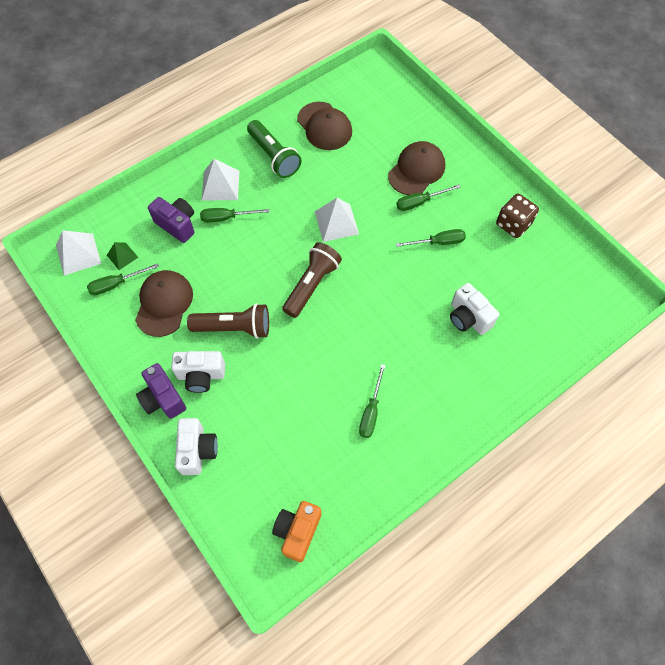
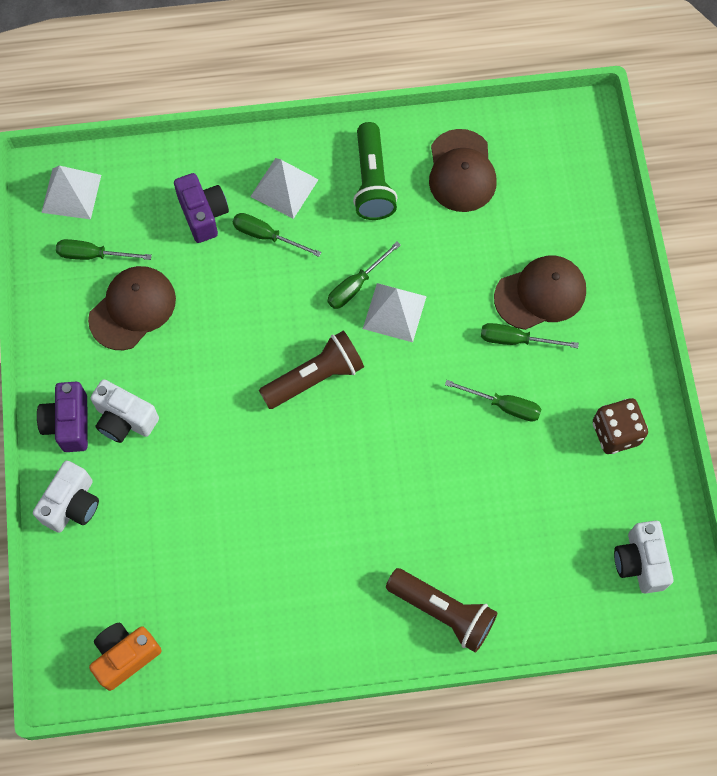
camera: 30 degrees right, 5 degrees up
(122, 256) = (119, 222): green pyramid -> none
(234, 327) = (194, 382): brown flashlight -> brown flashlight (443, 611)
(371, 411) = (288, 569): green screwdriver -> green screwdriver (356, 285)
(468, 318) = (476, 522): white camera -> white camera (639, 562)

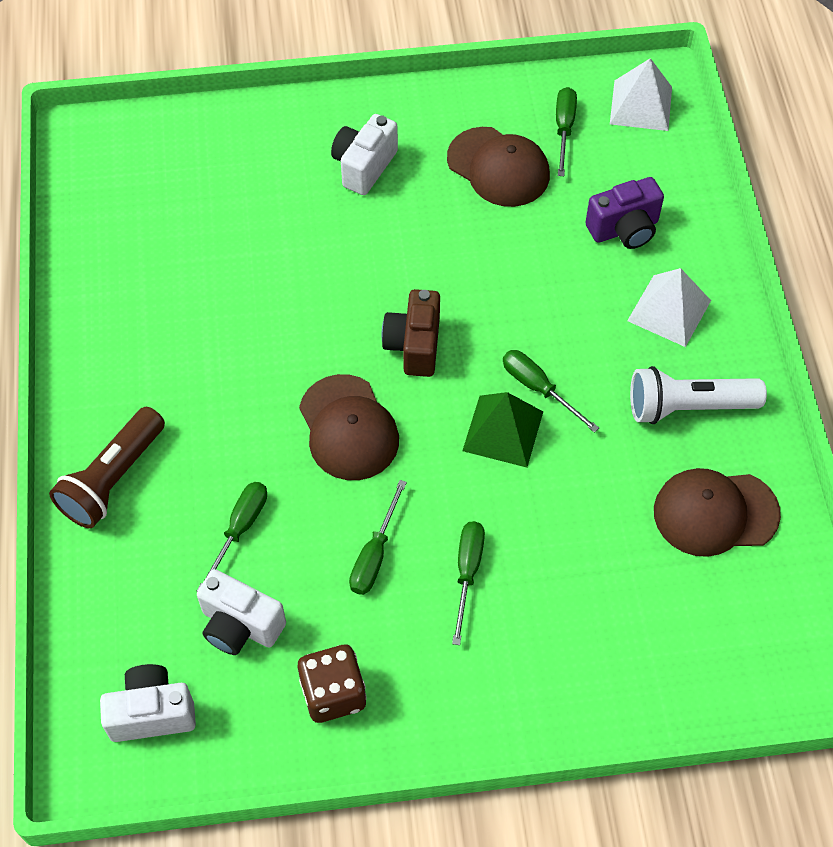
camera: 90 degrees right, 10 degrees down
(69, 423) = (360, 118): purple camera -> none
(72, 504) = (268, 126): white camera -> white camera (240, 625)
(125, 656) = (100, 179): orange camera -> none
(267, 236) = (600, 293): green screwdriver -> green screwdriver (240, 530)
(315, 377) = (414, 345): brown flashlight -> brown camera
(372, 181) = (688, 407): green flashlight -> white flashlight
(394, 312) = (503, 431): white pyramid -> green pyramid
(540, 294) = (536, 606): brown cap -> brown cap (348, 428)

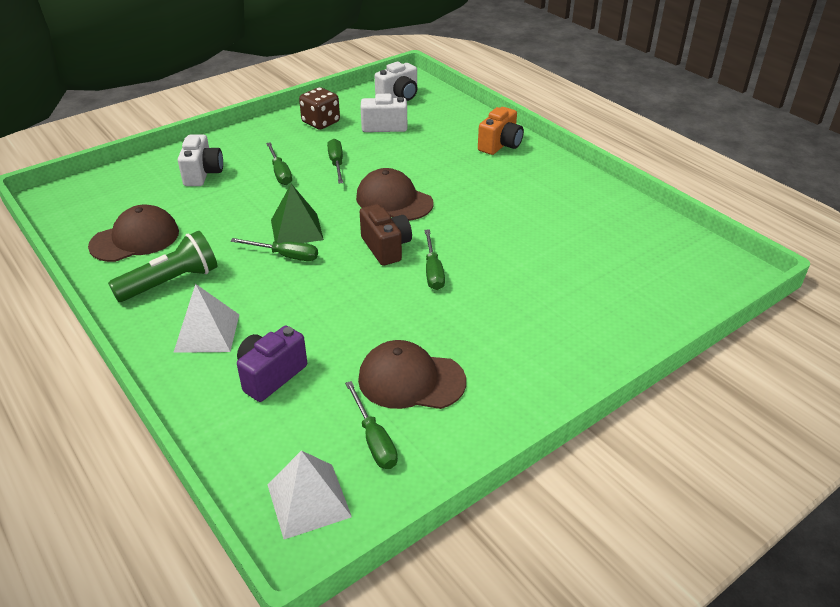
camera: 150 degrees right, 20 degrees down
(113, 479) = (500, 145): brown flashlight -> orange camera
(240, 530) = (416, 150): green screwdriver -> green screwdriver (433, 271)
(364, 166) = (520, 335): white camera -> white camera (203, 174)
(688, 407) = (171, 282): white flashlight -> green flashlight

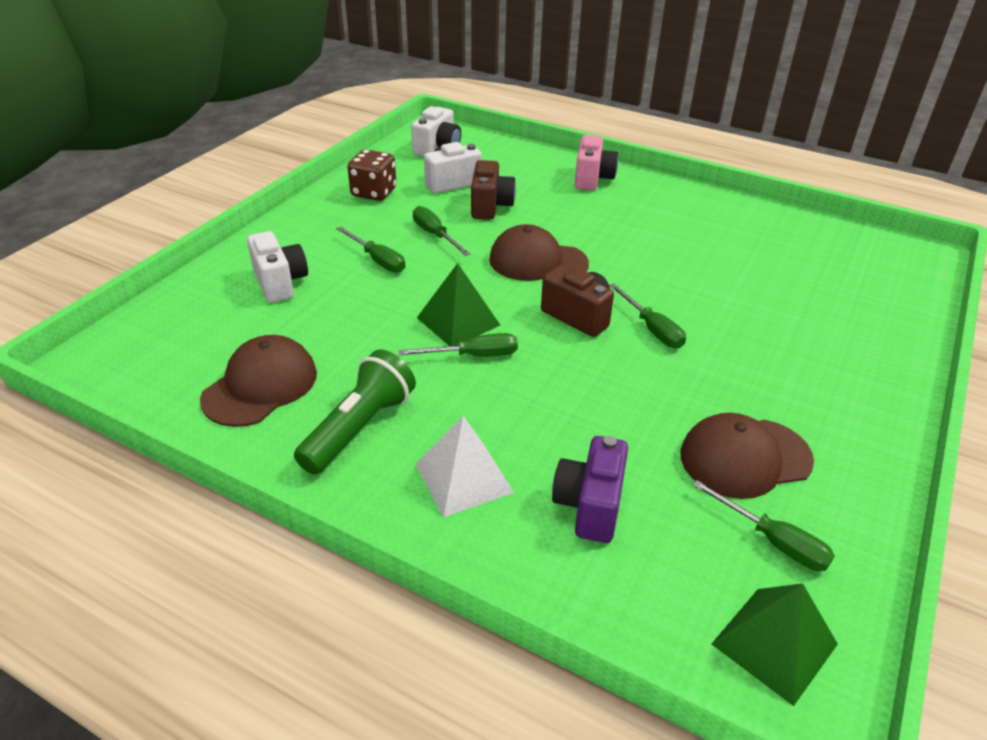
camera: 25 degrees left, 0 degrees up
(308, 500) = (774, 644): white pyramid -> green pyramid
(397, 150) = (490, 206): none -> brown camera
(500, 145) = (592, 179): orange camera -> pink camera

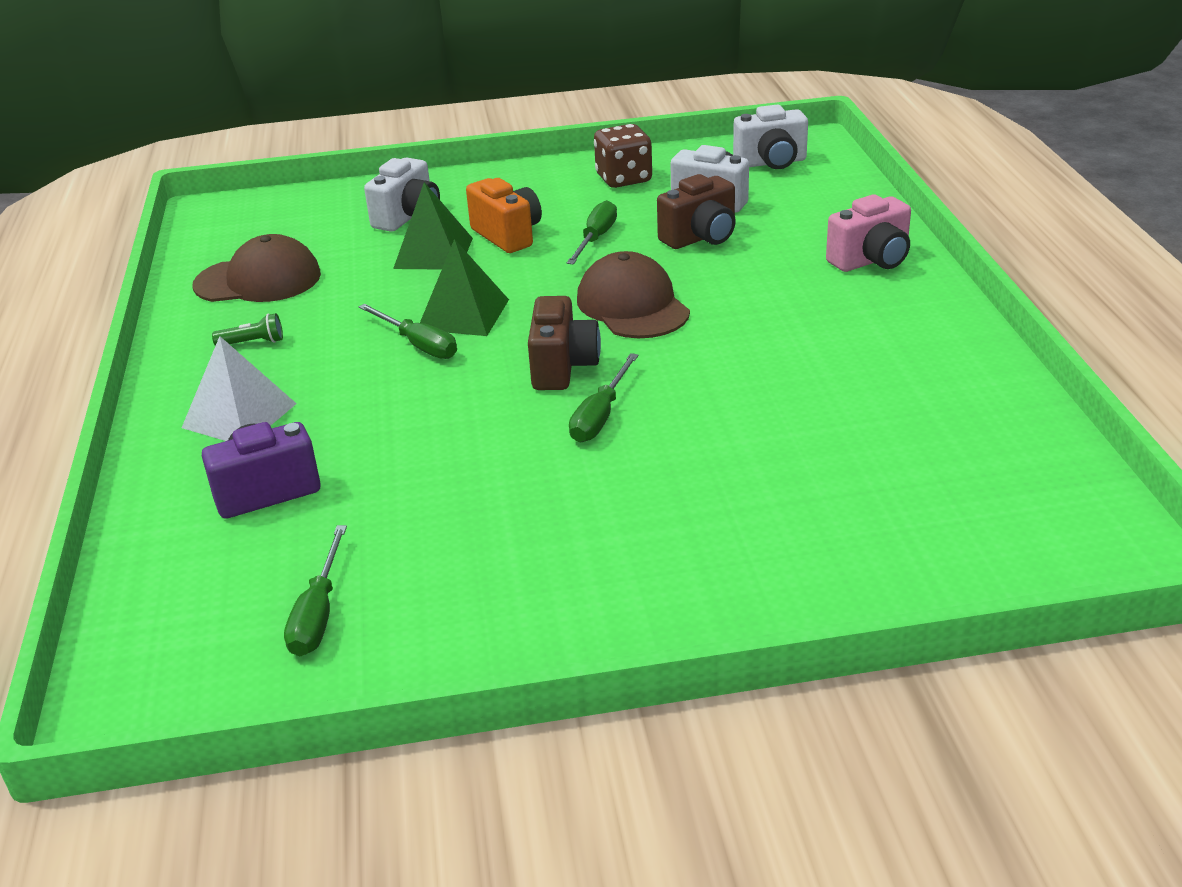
camera: 55 degrees right, 5 degrees down
(359, 428) = (253, 342): green flashlight -> green flashlight, size x0.46
(377, 260) = (508, 235): green screwdriver -> orange camera
(745, 458) = (436, 553): brown cap -> none
(774, 644) = (172, 659): green pyramid -> green pyramid (433, 253)

